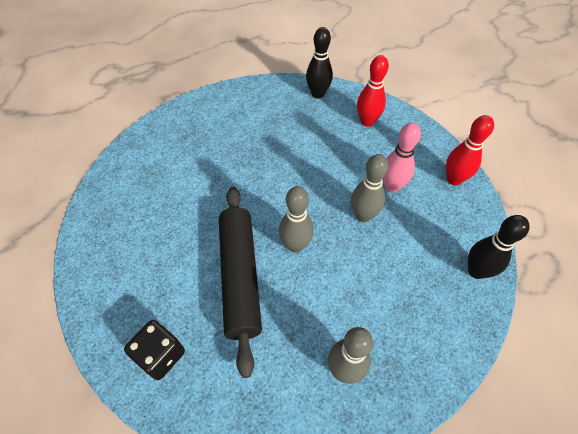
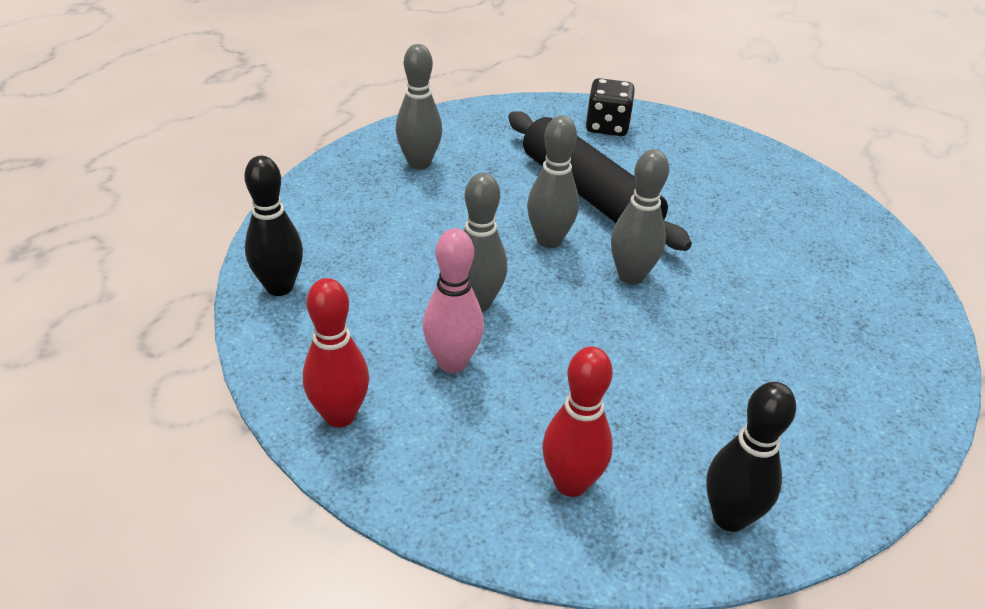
camera: 150 degrees right, 15 degrees down
(268, 201) = (631, 276): none -> grey bowling pin

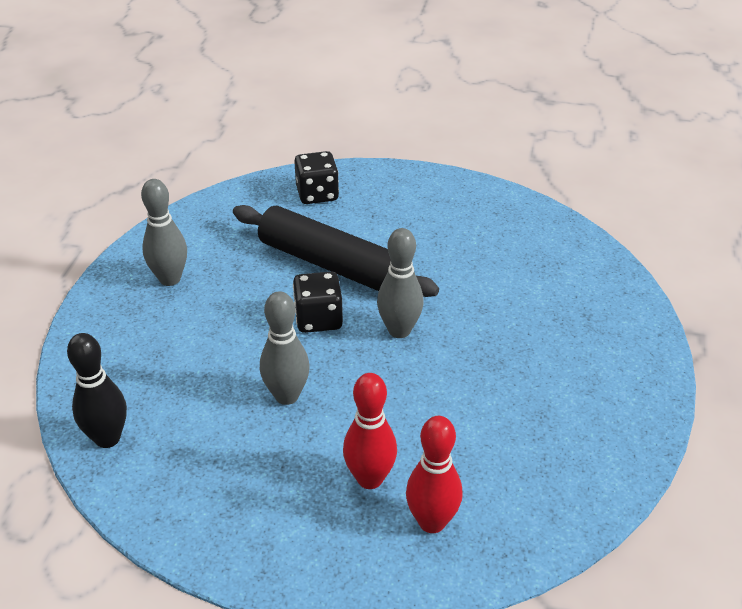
camera: 20 degrees left, 0 degrees up
(340, 415) = (223, 534): red bowling pin -> red bowling pin (370, 479)
(452, 362) = (292, 455): pink bowling pin -> none
(549, 240) = (318, 319): grey bowling pin -> black dice
(729, 517) = (556, 505): black bowling pin -> none

